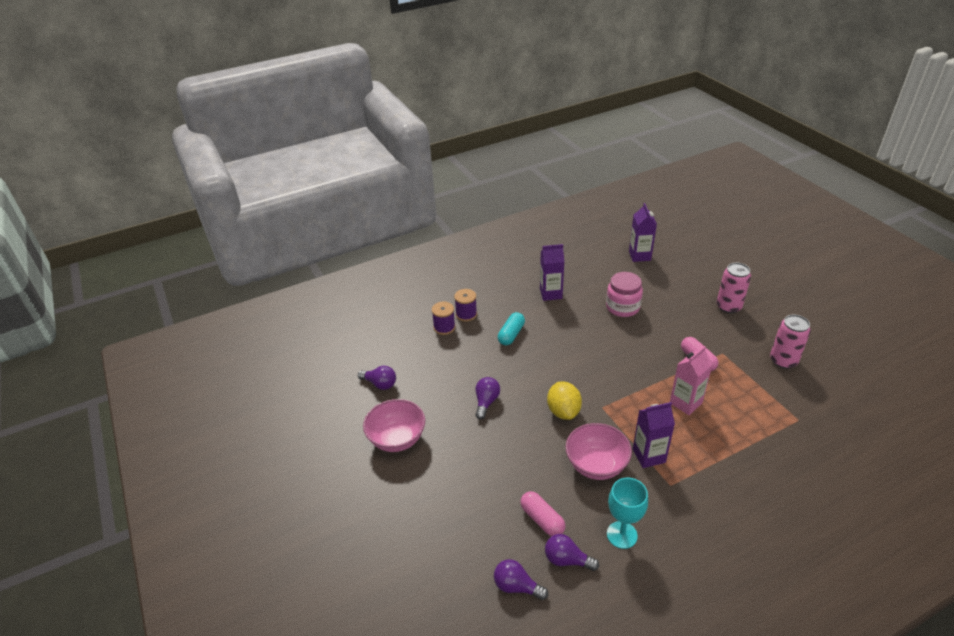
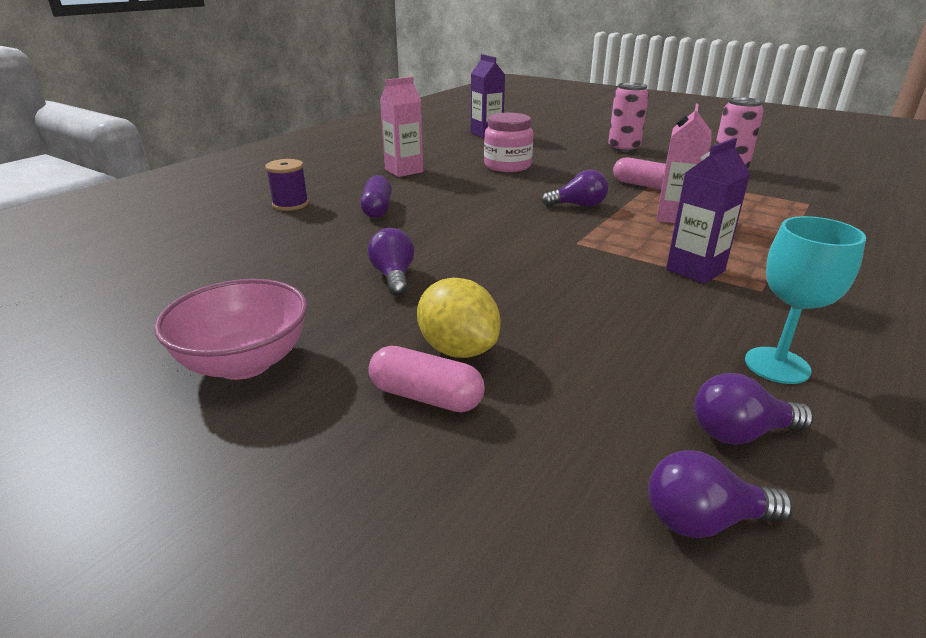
camera: 30 degrees left, 10 degrees down
(380, 384) = (167, 301): purple light bulb -> purple light bulb (578, 205)
(444, 327) = (261, 221): purple spool -> none
(511, 334) = (377, 209): turquoise capsule -> purple capsule
(542, 519) = (631, 389): pink capsule -> pink capsule (426, 396)
(551, 293) = (404, 171): purple carton -> pink carton
(563, 411) = (526, 258): yellow lemon -> yellow lemon (458, 349)
(596, 465) = (638, 298): pink bowl -> none

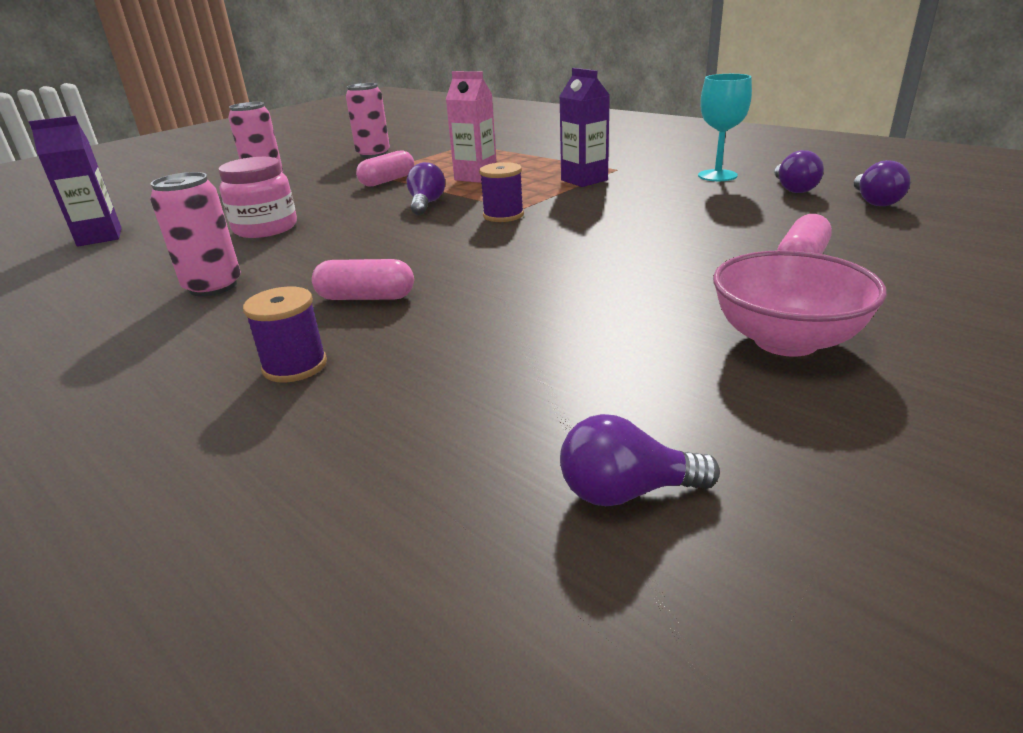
camera: 80 degrees left, 0 degrees up
(377, 209) = (366, 297): purple capsule -> pink capsule
(393, 277) = (584, 280): purple light bulb -> purple light bulb (626, 491)
(404, 171) = (213, 286): pink carton -> pink can
(458, 349) = (726, 251): yellow lemon -> none
(554, 237) = (503, 215): none -> purple spool

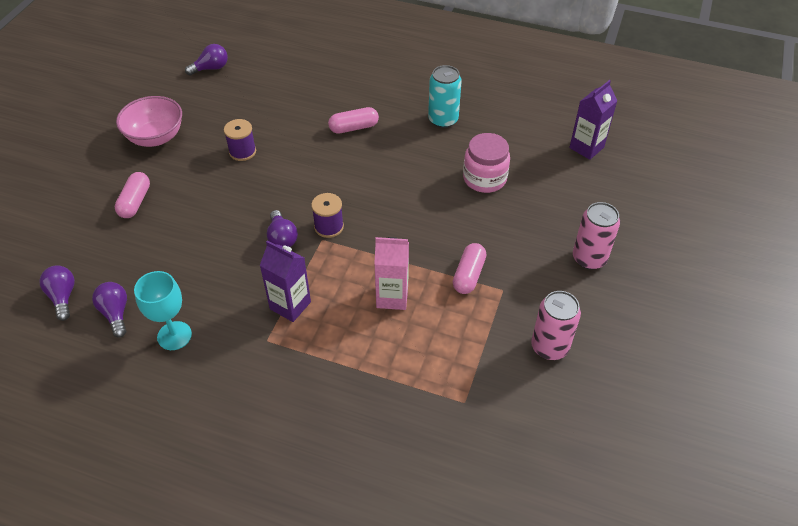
camera: 155 degrees right, 20 degrees up
(213, 286) = (443, 120): pink can -> turquoise can
(295, 366) = (348, 85): purple spool -> purple spool (242, 151)
(426, 204) = (398, 235): purple light bulb -> purple light bulb (282, 238)

